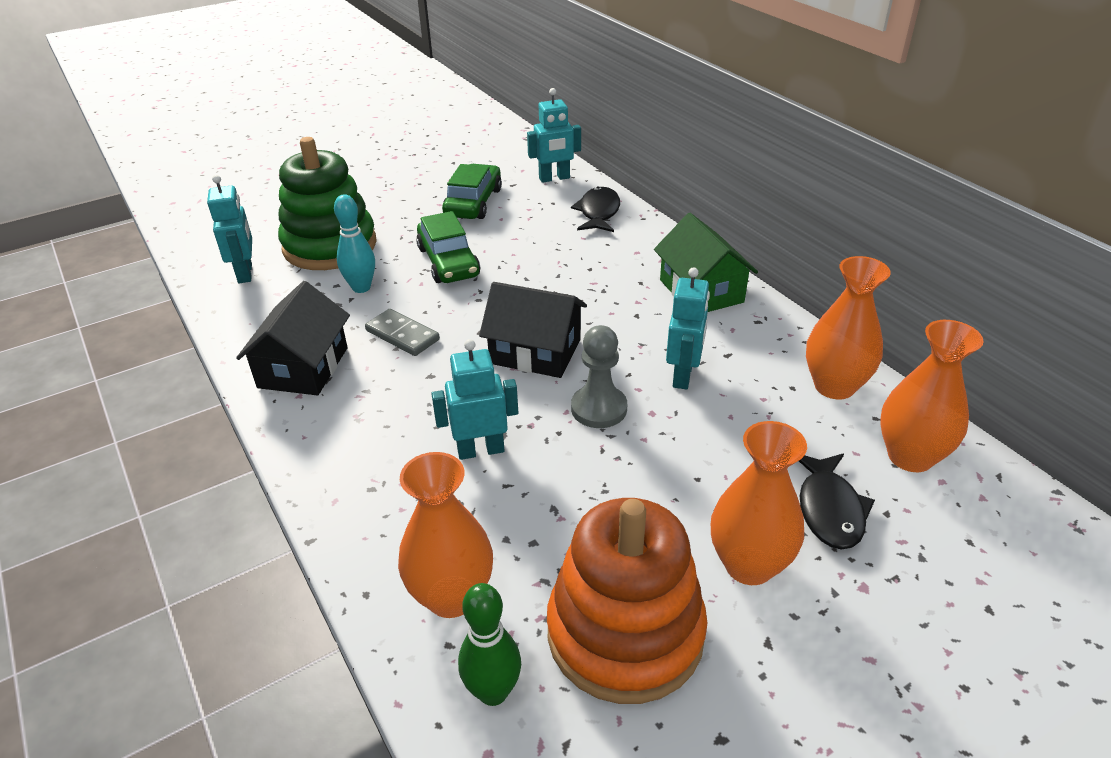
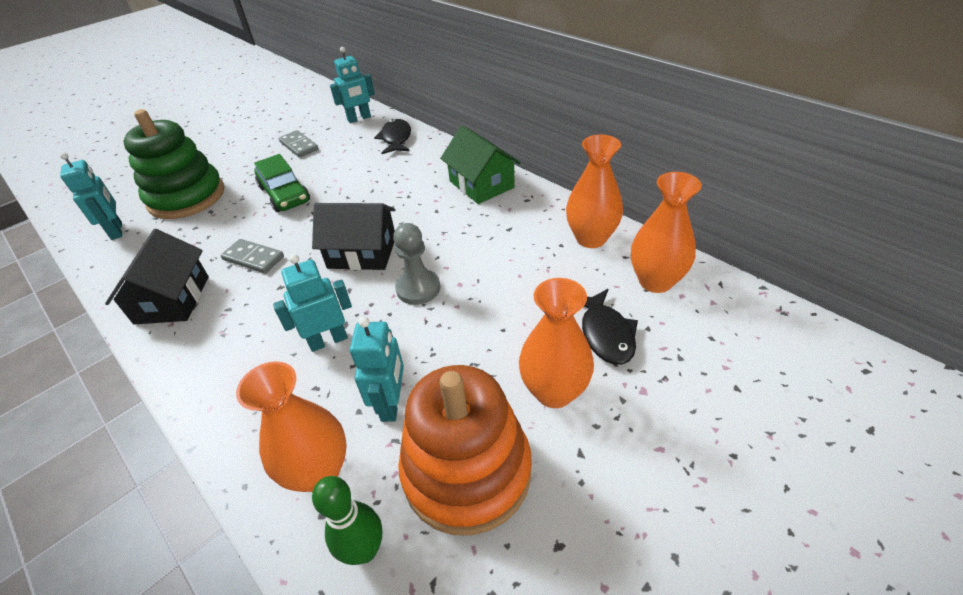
camera: 10 degrees left, 5 degrees up
(361, 287) = (216, 226): turquoise bowling pin -> none
(473, 202) = (299, 146): green car -> grey domino
(683, 376) = (478, 251): turquoise robot -> turquoise robot (391, 403)

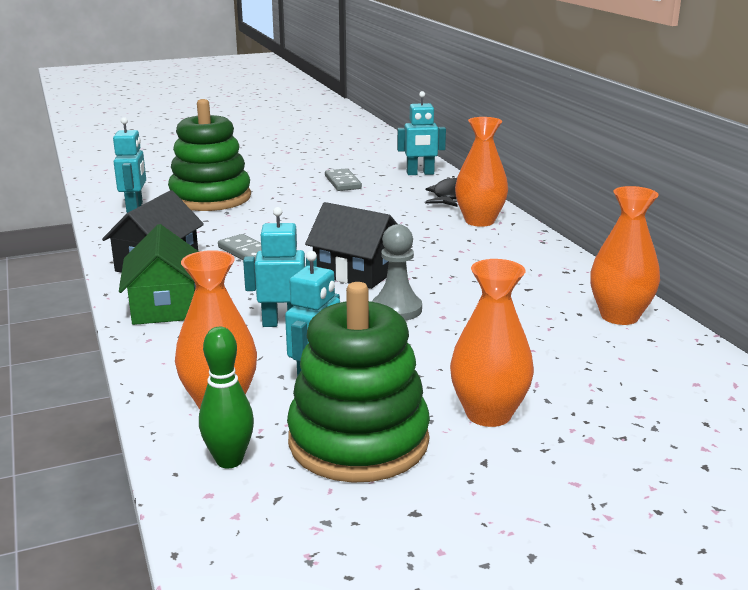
camera: 20 degrees right, 20 degrees down
(284, 194) = (305, 214): green car -> none
(467, 471) = (358, 441): orange stacking toy -> green stacking toy
(481, 184) = (521, 249): green house -> green house (165, 306)
(606, 334) = (579, 389): black fish -> none
(655, 281) = (672, 365): orange vase -> orange vase (479, 221)

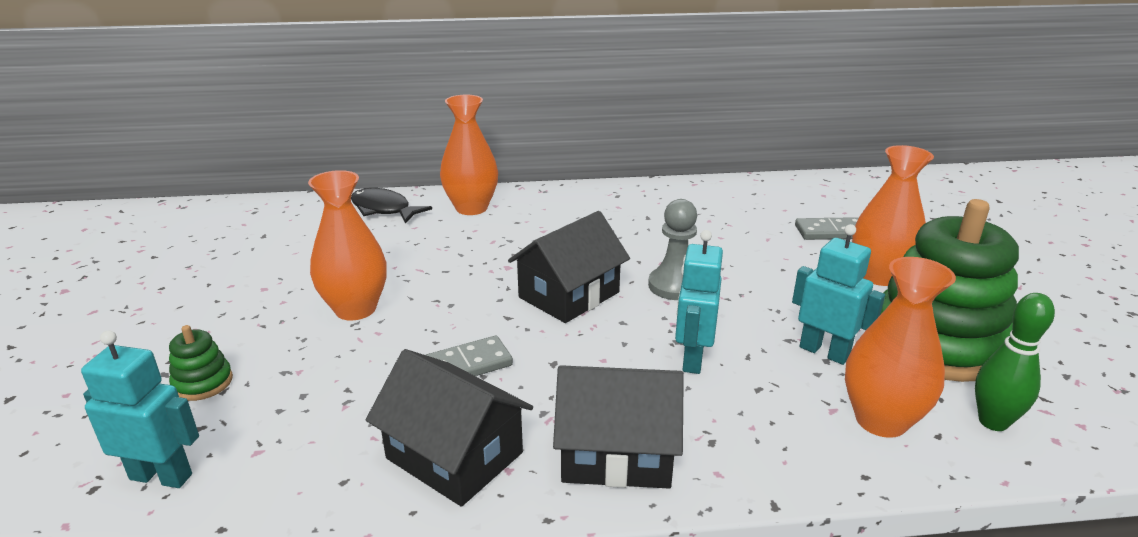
camera: 75 degrees left, 5 degrees up
(165, 306) = (616, 453): green house -> black house
(210, 198) = (203, 383): green stacking toy -> green stacking toy, size x0.41
(343, 182) = (262, 264): grey domino -> grey domino (831, 232)
(420, 173) = (289, 213): turquoise robot -> none
(619, 316) = (713, 194): orange vase -> orange vase (355, 309)

